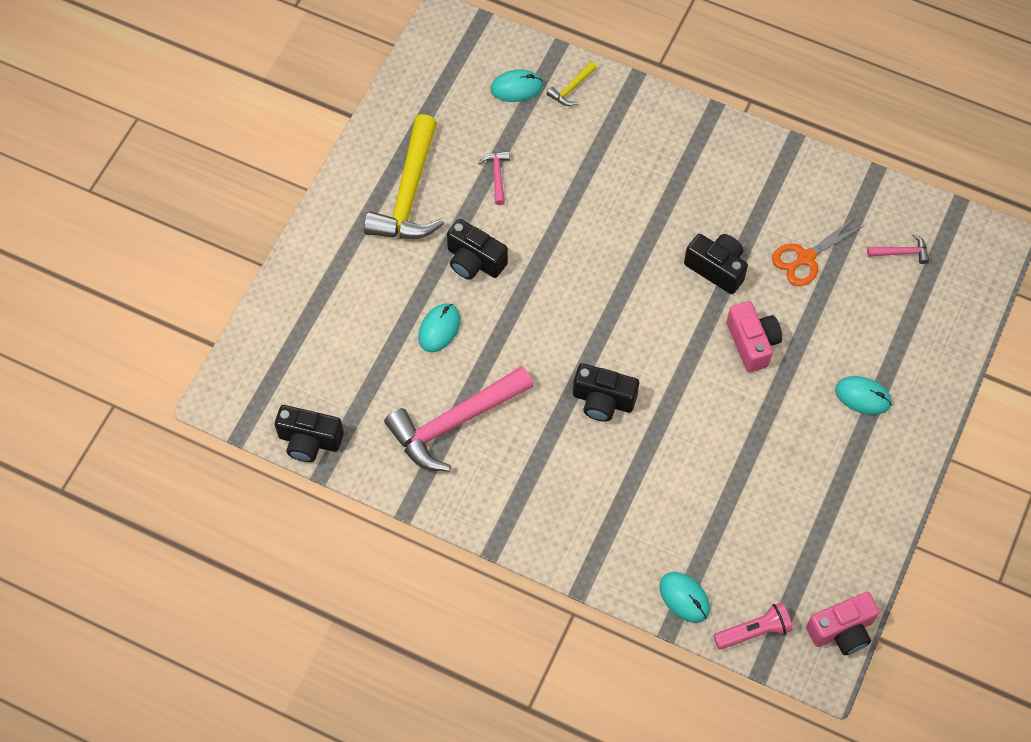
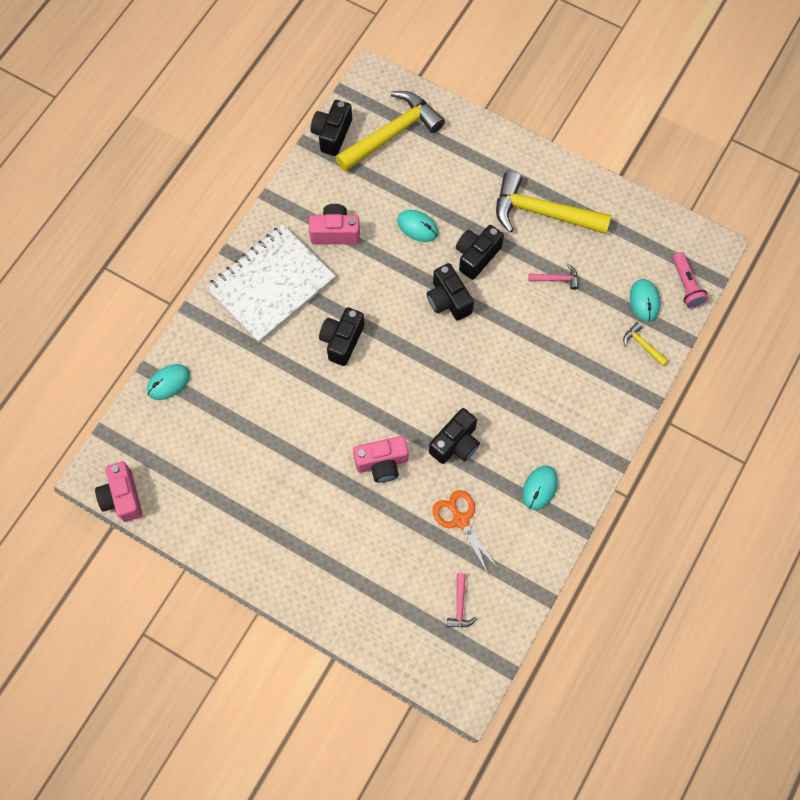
camera: 95 degrees right, 5 degrees up
(305, 368) = (392, 133): none -> yellow hammer
(454, 423) = (335, 232): pink hammer -> pink camera
(535, 491) = (271, 285): none -> white notebook
(536, 288) = (448, 300): none -> black camera
(754, 631) = (133, 430): pink flashlight -> pink flashlight (686, 285)
(862, 396) = (322, 547): turquoise mouse -> turquoise mouse (539, 488)

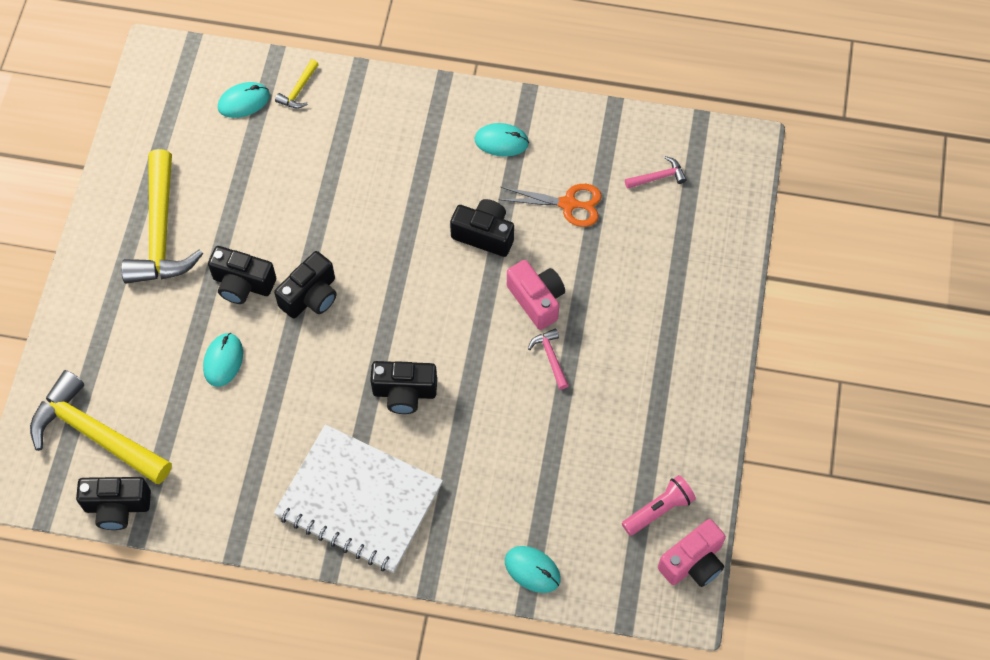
camera: 110 degrees left, 5 degrees down
(335, 232) = (261, 452): pink camera -> none
(460, 520) = (568, 204): orange scissors -> orange scissors turned 120 degrees counterclockwise
(556, 279) = (245, 193): pink hammer -> pink hammer (550, 357)
(686, 285) = (211, 67): pink flashlight -> pink flashlight (659, 510)

